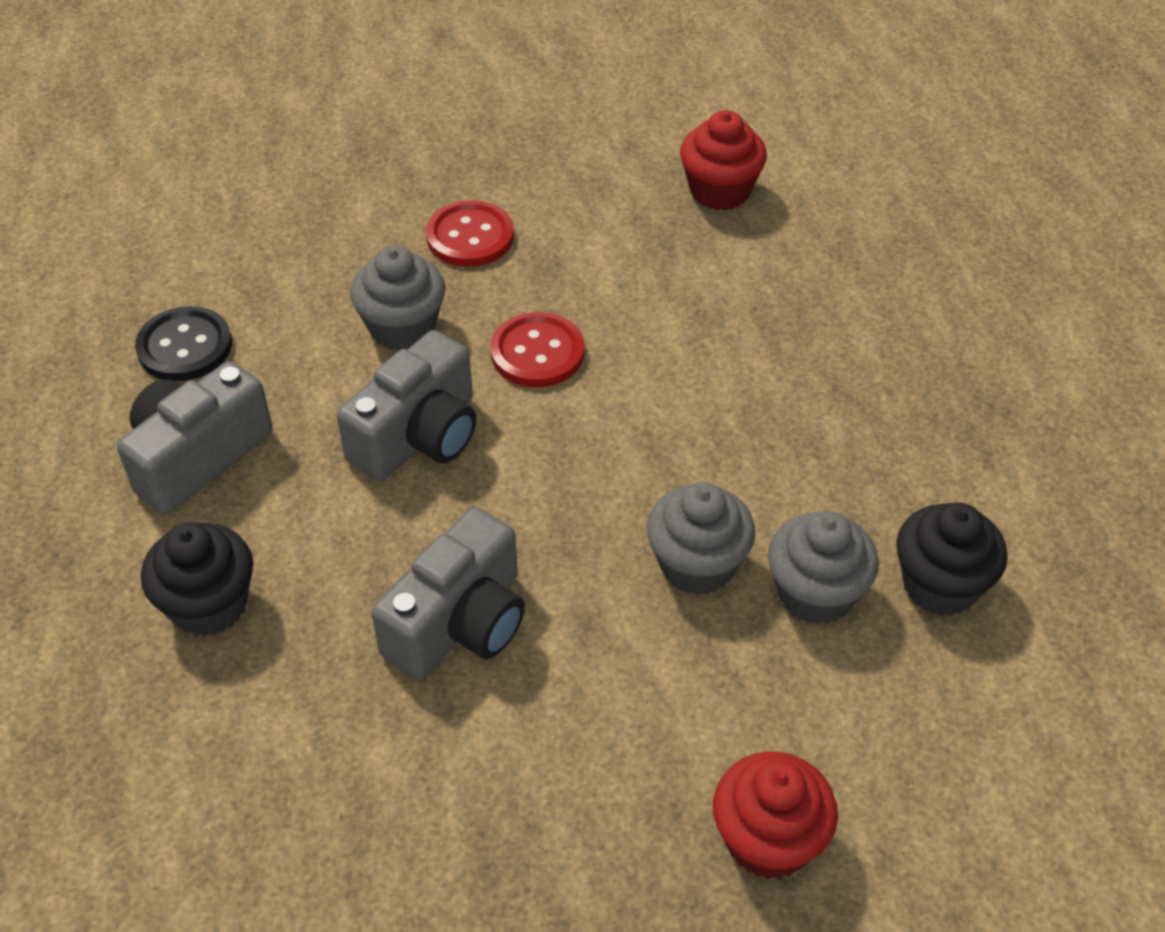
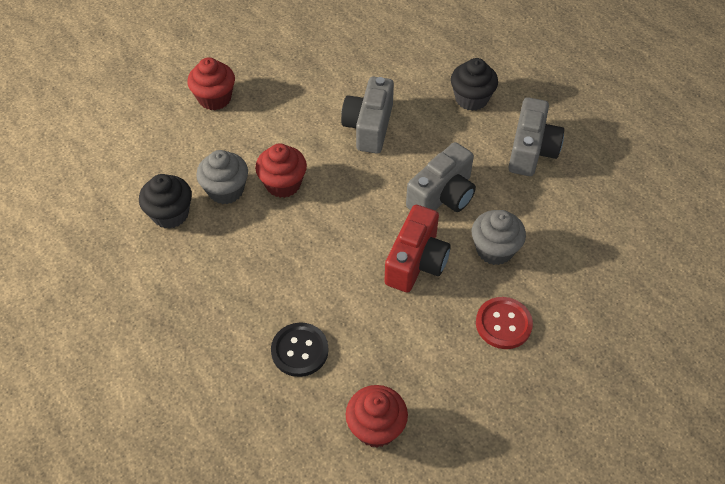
camera: 155 degrees right, 5 degrees up
(185, 347) = (588, 198): black button -> black button (300, 350)
(419, 436) = (442, 196): grey camera -> grey camera turned 150 degrees counterclockwise
(537, 352) = (416, 262): red button -> red camera
(697, 565) = (283, 184): grey cupcake -> red cupcake

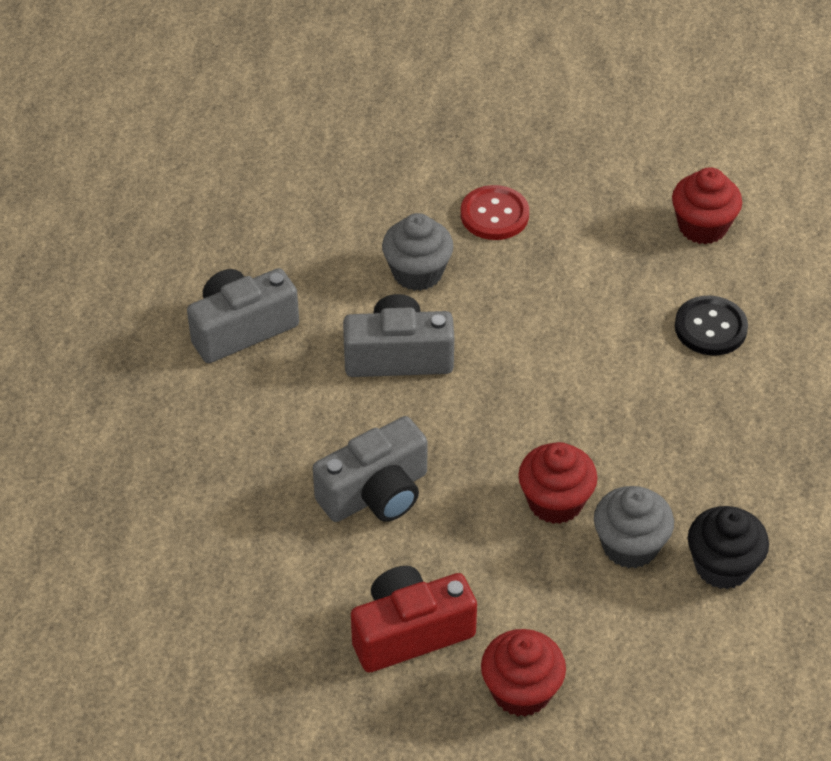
camera: 135 degrees left, 5 degrees down
(416, 262) = (507, 318): red camera -> red camera (410, 632)
(471, 99) = (216, 433): black cupcake -> none

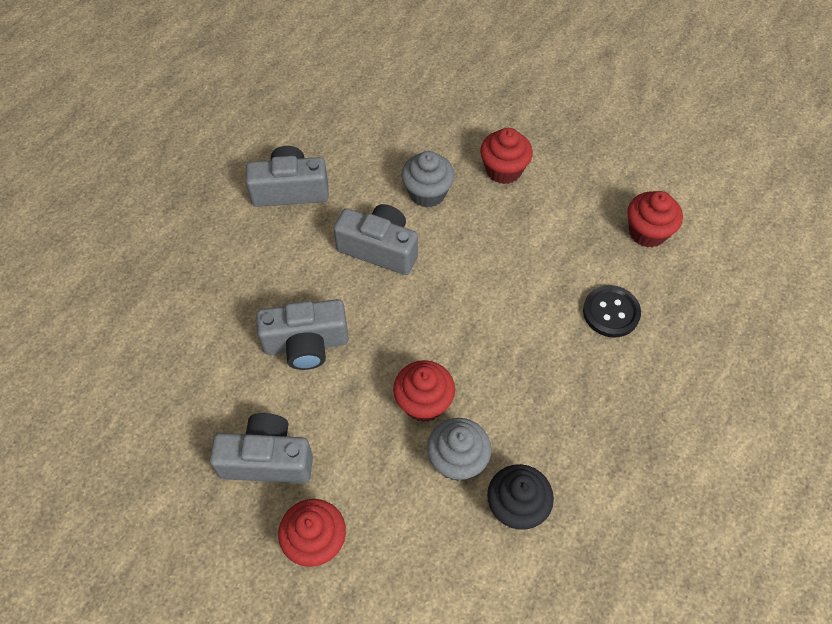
camera: 25 degrees right, 10 degrees up
(410, 632) = (267, 460): red camera -> grey camera
(494, 215) = (503, 170): red button -> red cupcake

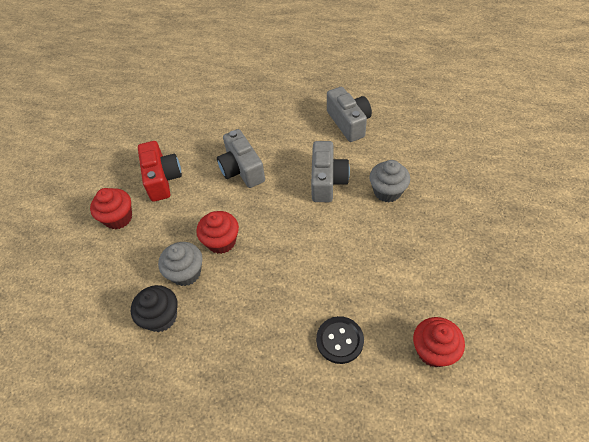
camera: 75 degrees right, 5 degrees down
(267, 460) = (162, 179): grey camera -> red camera
(503, 170) = (436, 230): red cupcake -> none

